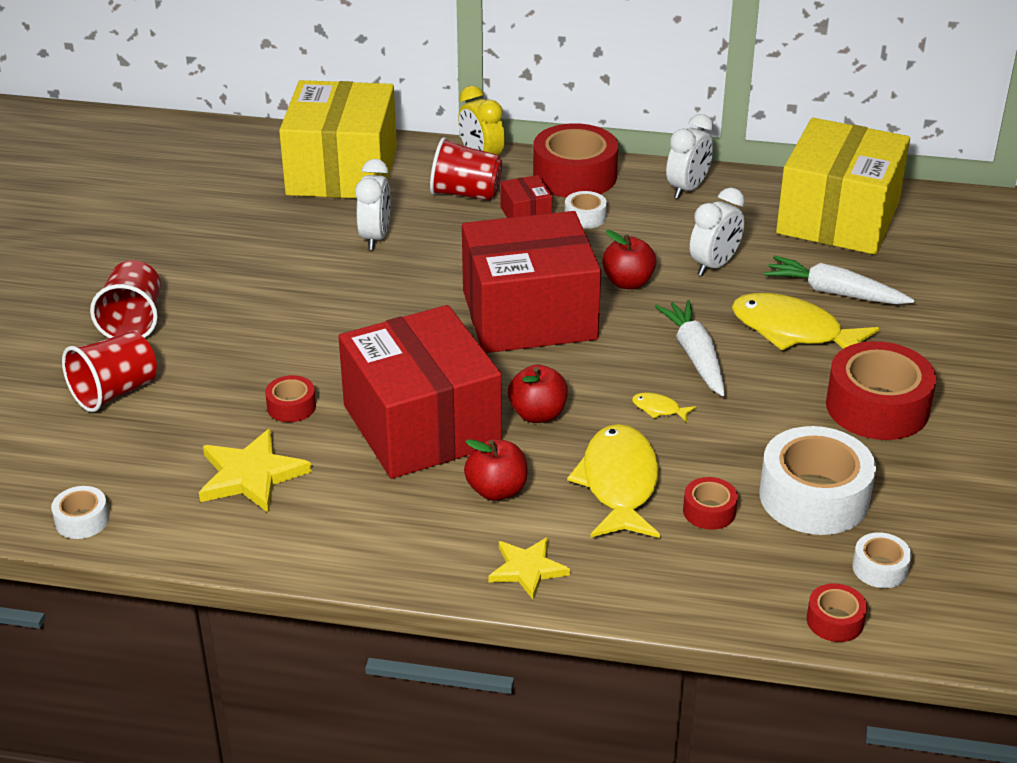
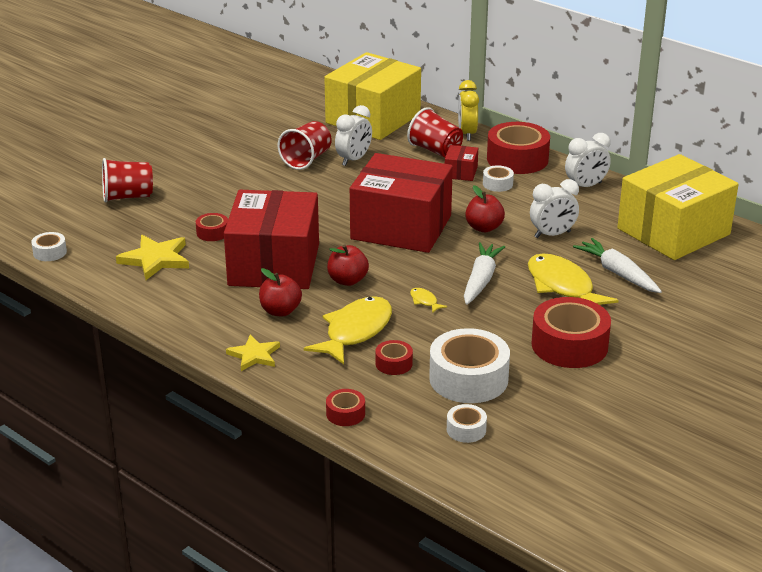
camera: 30 degrees right, 5 degrees down
(133, 322) = (173, 165): red cup -> red cup (306, 160)
(835, 621) = (405, 445): red tape -> red tape (345, 414)

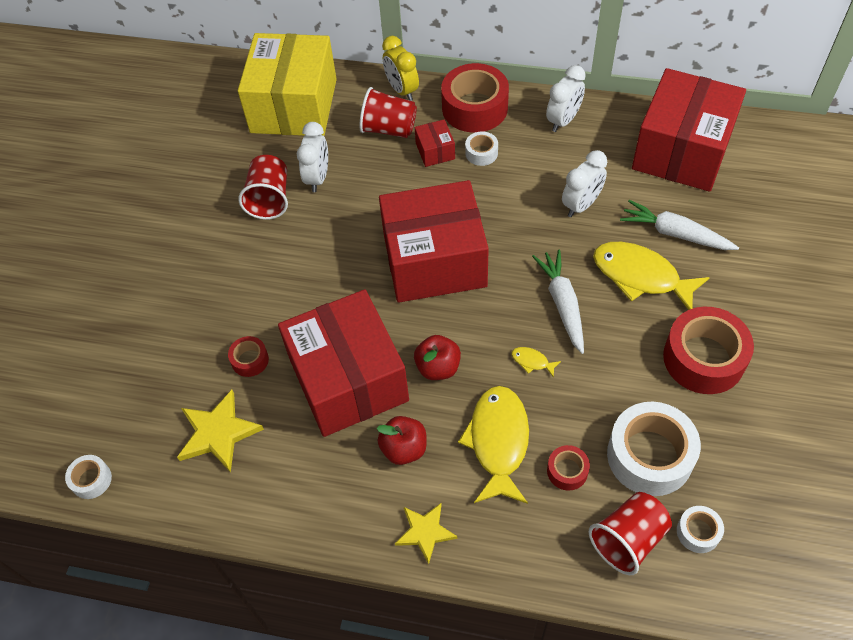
camera: 25 degrees left, 25 degrees up
(128, 197) = (117, 345): red cup -> red cup (628, 539)
(345, 414) = (574, 572): red tape -> none
(484, 228) = (512, 224): red apple -> none
(673, 231) = (681, 150): yellow box -> red box

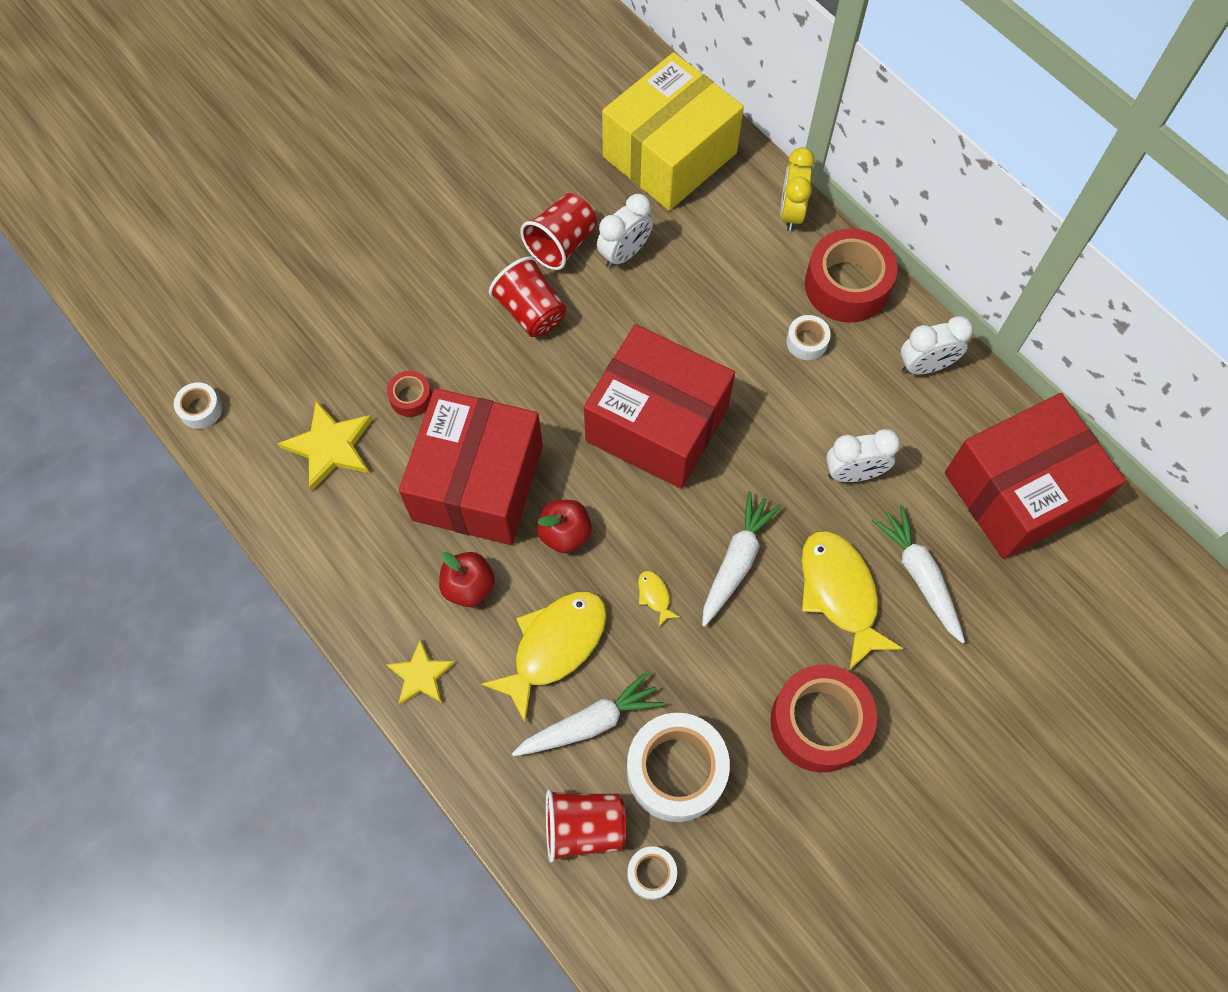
camera: 35 degrees right, 10 degrees up
(389, 129) = (739, 248): red cup -> red cup (531, 312)
(435, 151) = (762, 306): red box -> none
(567, 471) = (589, 723): red tape -> white carrot

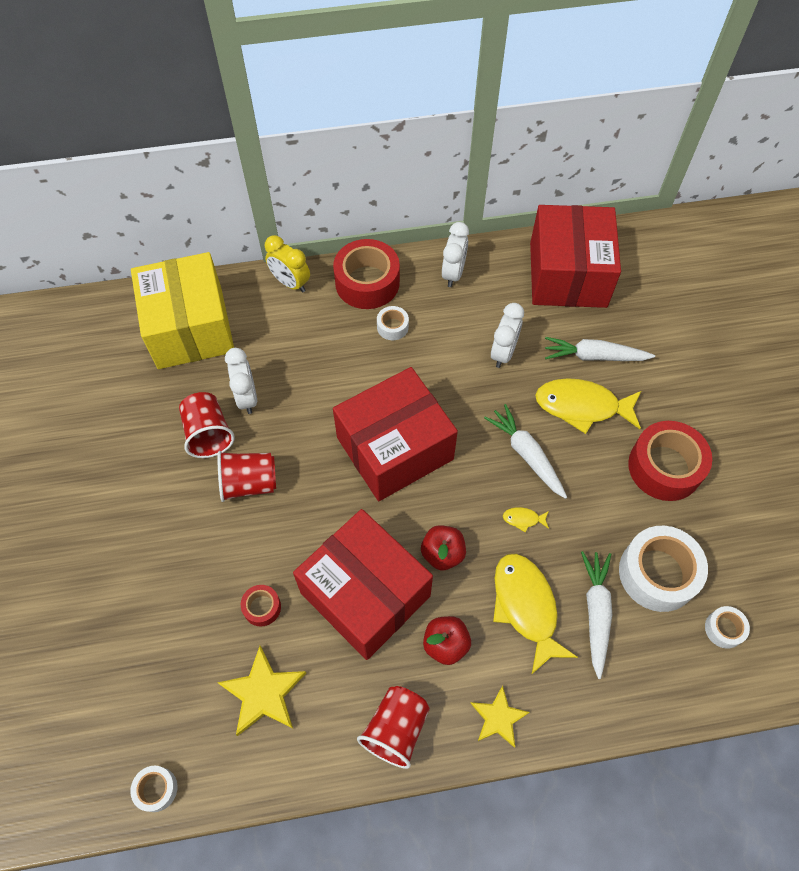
camera: 60 degrees left, 5 degrees down
(584, 827) = (671, 658): red cup -> red cup (396, 729)

